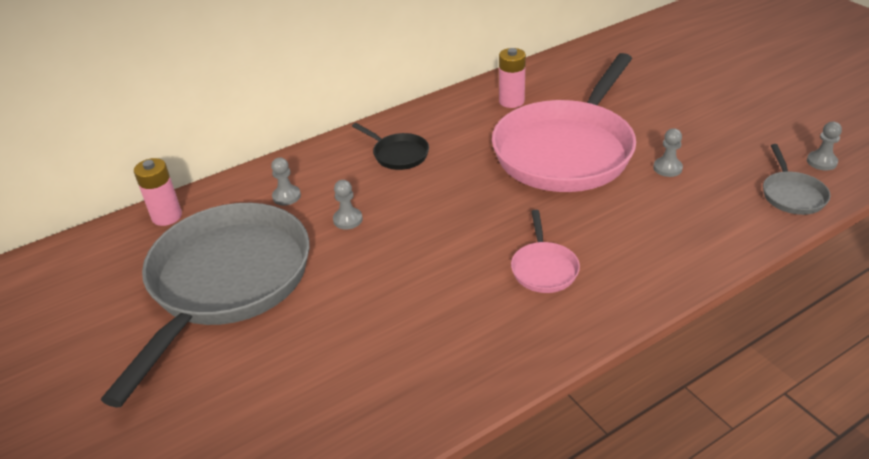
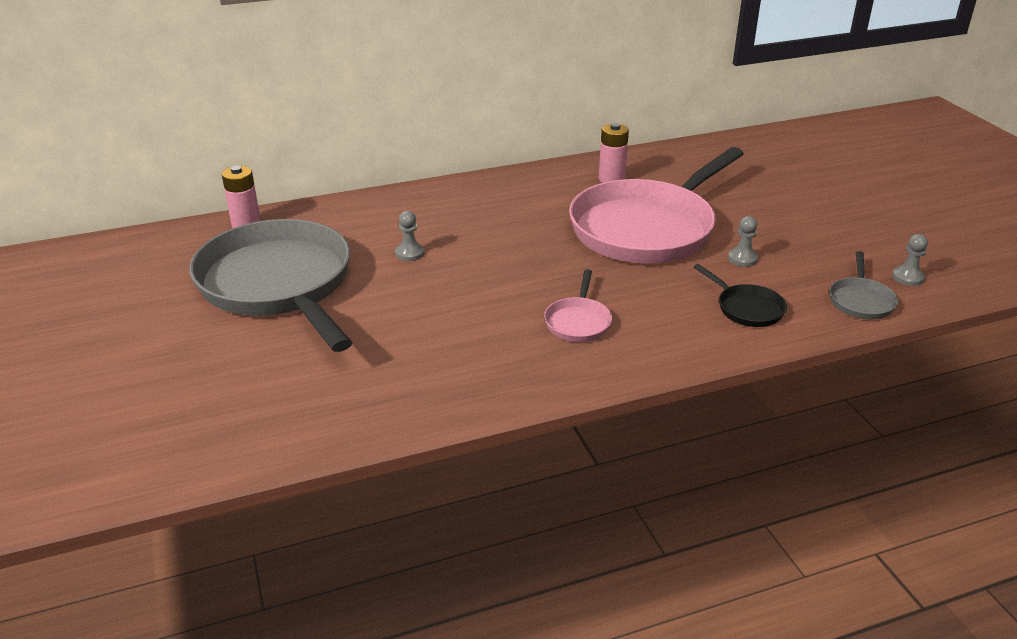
camera: 10 degrees right, 5 degrees down
(226, 283) = (279, 285): grey pan -> grey pan turned 60 degrees counterclockwise
(286, 196) = (361, 226): grey pawn -> none
(398, 154) = (480, 207): black pan -> black pan (746, 308)

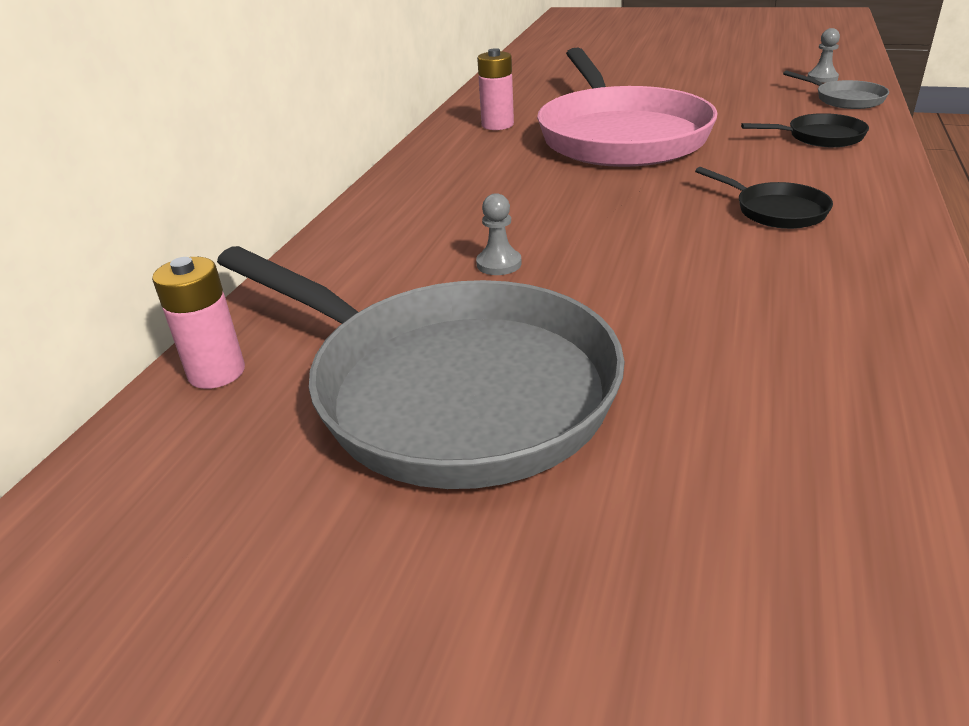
camera: 50 degrees left, 0 degrees up
(279, 285) = (449, 390): grey pan -> grey pan turned 150 degrees counterclockwise
(578, 322) = (776, 211): pink pan -> black pan
(742, 259) = (727, 117): grey pawn -> none

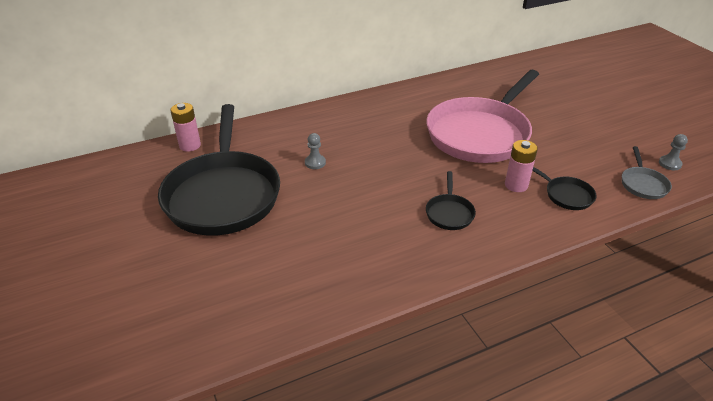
camera: 45 degrees right, 5 degrees up
(449, 390) = (223, 194): grey pan -> black pan
(497, 125) = (446, 95): pink battery -> pink battery (516, 185)

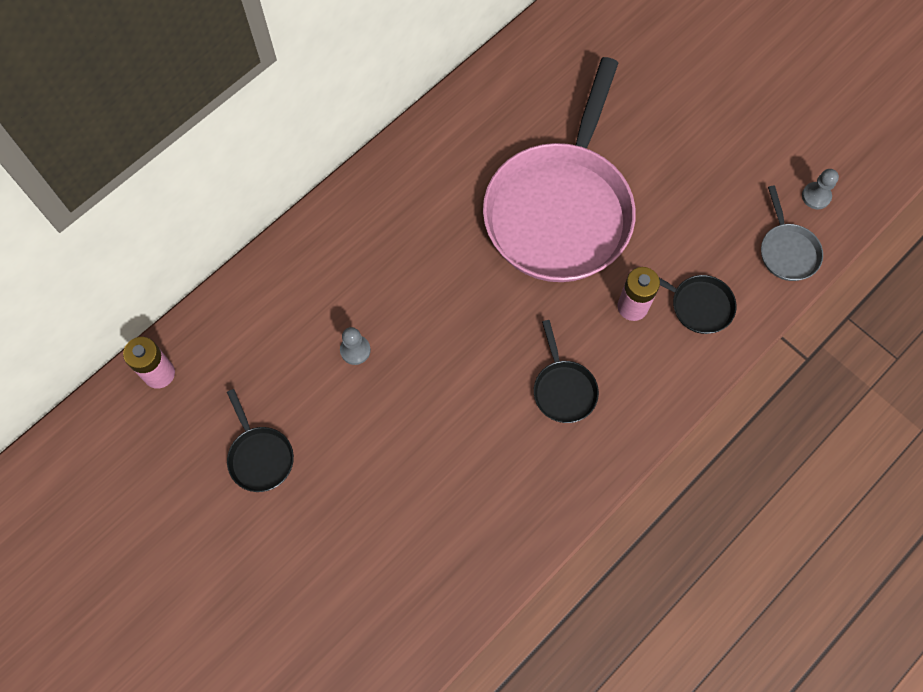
camera: 20 degrees left, 30 degrees up
(223, 194) = (260, 456): black pan -> black pan, size x0.41

